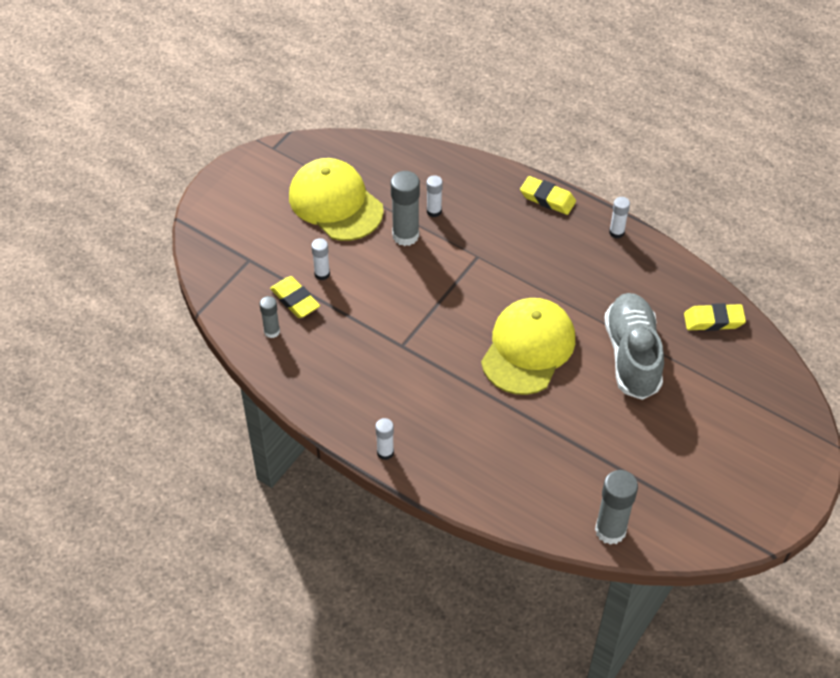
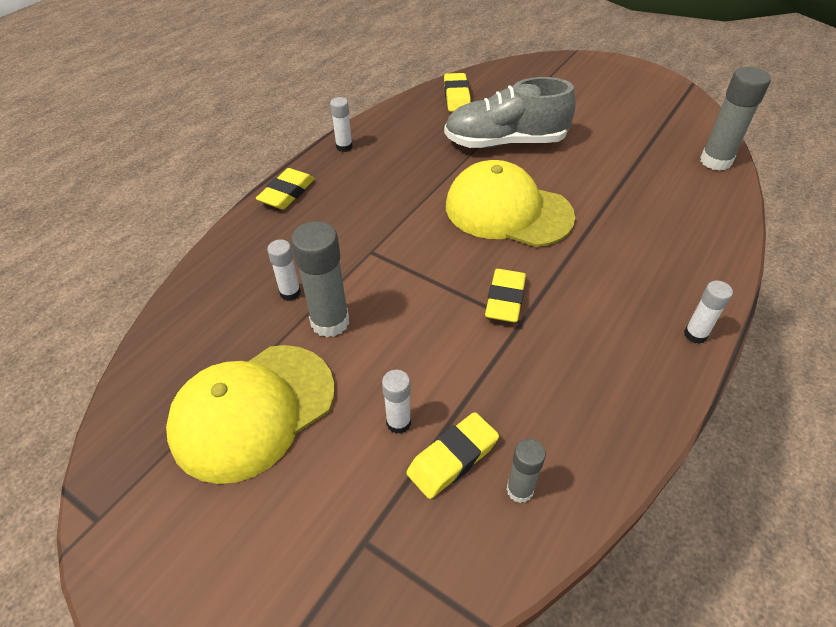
camera: 90 degrees left, 5 degrees down
(424, 337) = (505, 300): none -> yellow eraser

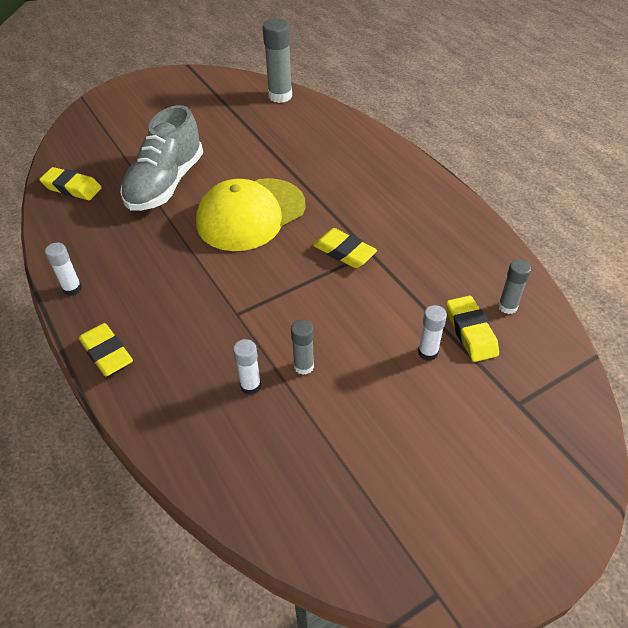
camera: 65 degrees left, 0 degrees up
(253, 411) = (373, 446): yellow cap -> none
(330, 322) = (303, 366): grey glue stick -> grey glue stick, size x0.57
(695, 334) = (426, 178): white glue stick -> none

